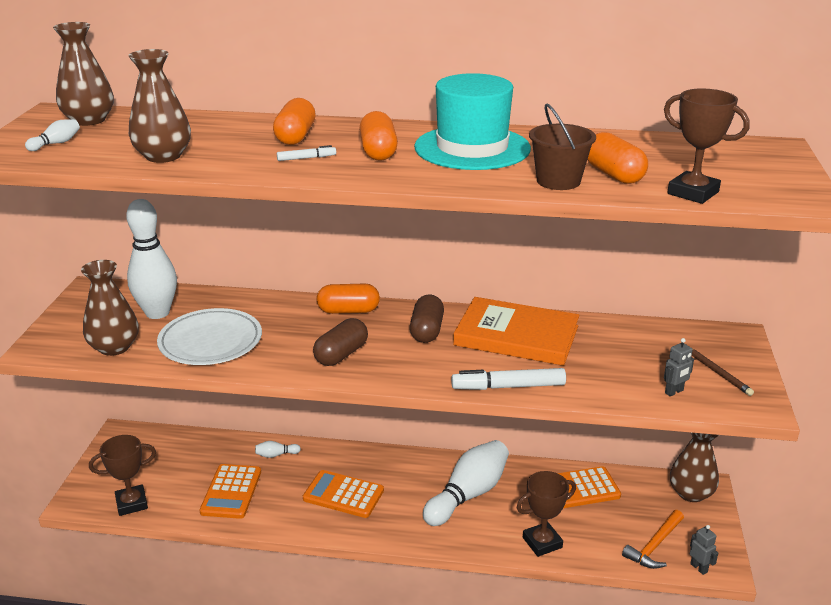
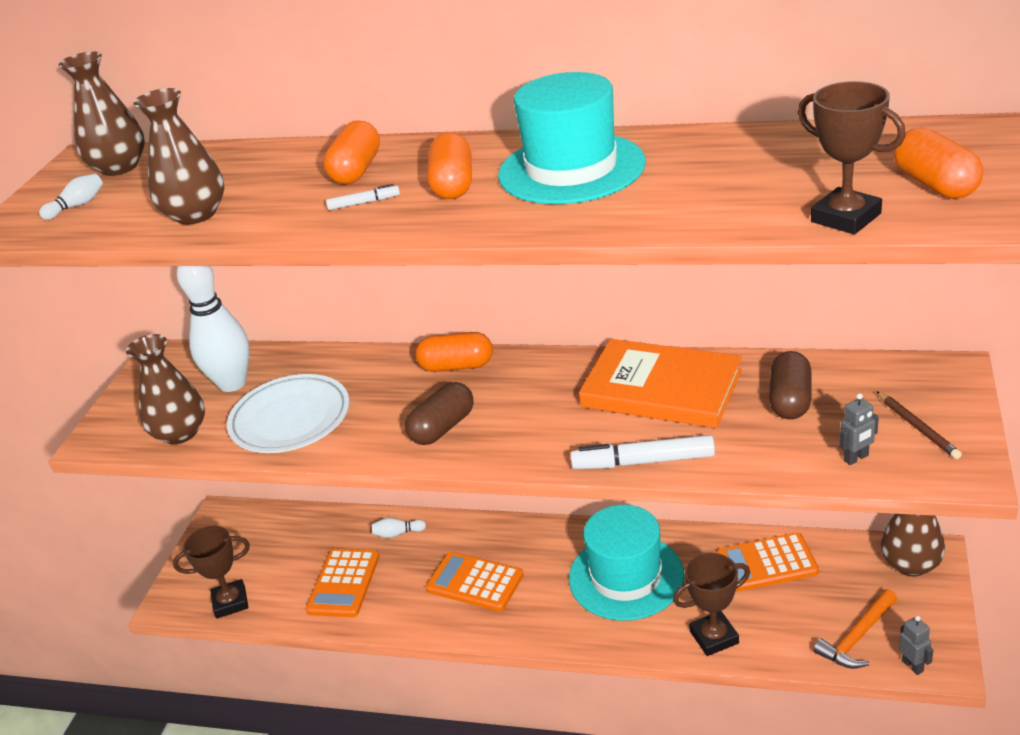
camera: 10 degrees right, 5 degrees up
(426, 331) = (549, 388): brown capsule -> brown capsule (790, 400)
(468, 495) = (626, 577): white bowling pin -> turquoise hat
(558, 181) = (671, 213): brown bucket -> none
(614, 174) = (746, 196): orange capsule -> orange capsule (935, 184)

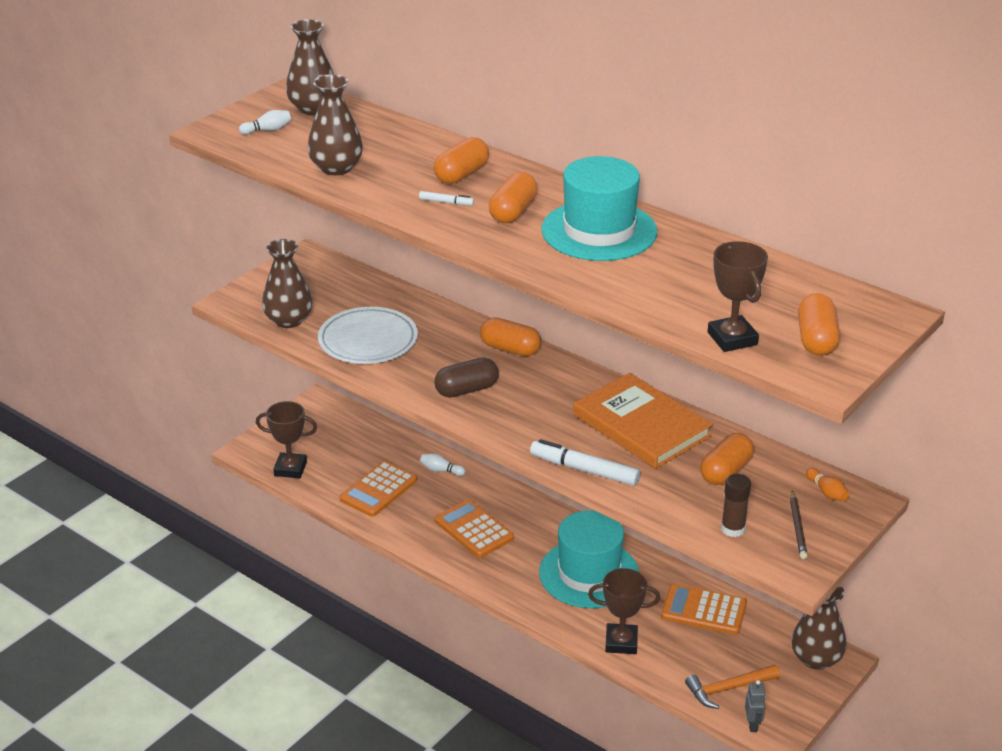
camera: 20 degrees right, 0 degrees up
(232, 383) = (345, 298): white bowling pin -> none
(790, 400) = (725, 471): brown capsule -> orange capsule
(856, 458) = (733, 529): grey robot -> brown glue stick
(908, 379) = (827, 492): none -> orange bowling pin

